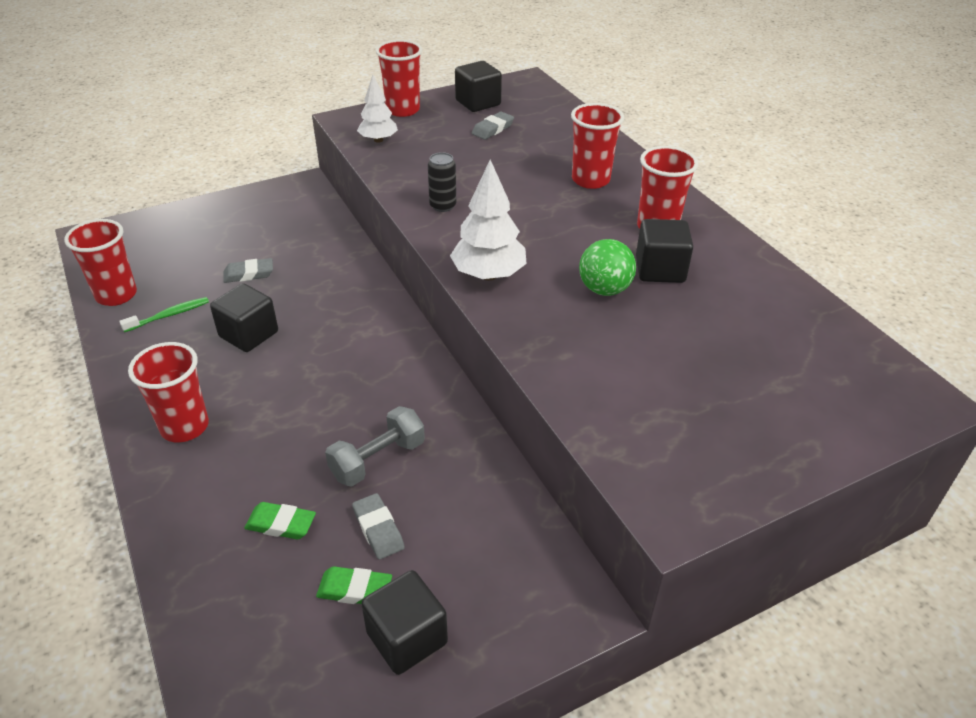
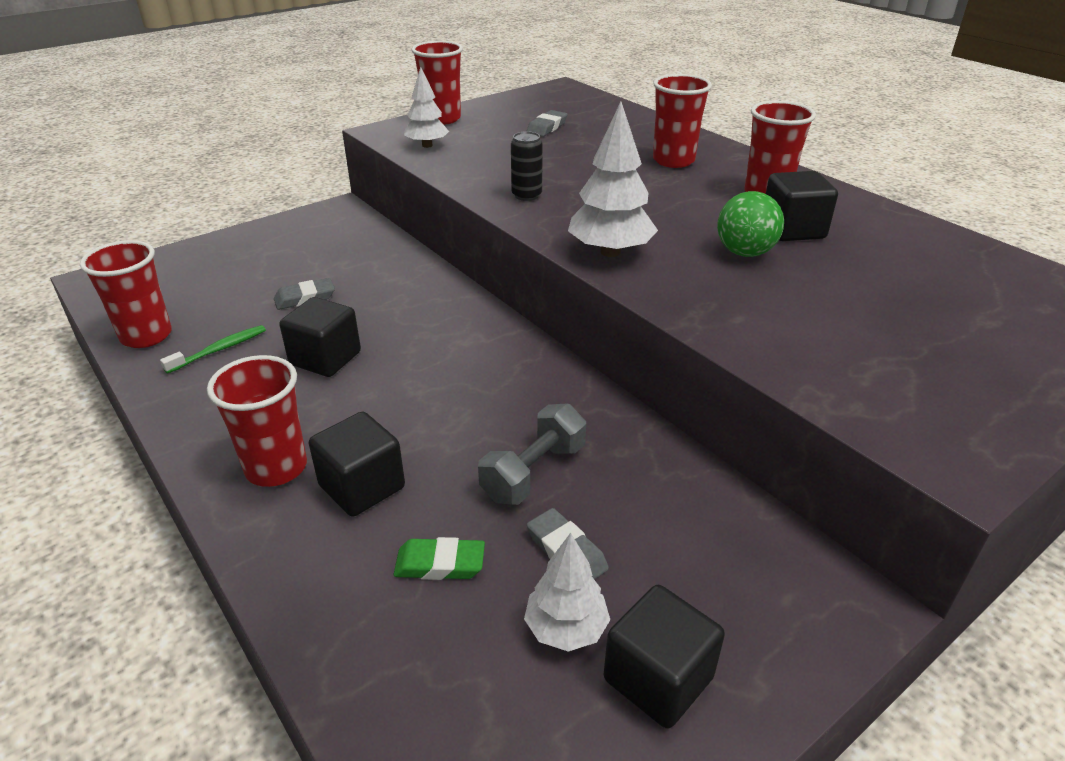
camera: 10 degrees left, 5 degrees down
(355, 589) = (566, 629): green eraser -> white tree
(478, 103) = (520, 108): black cube -> black cube (362, 487)

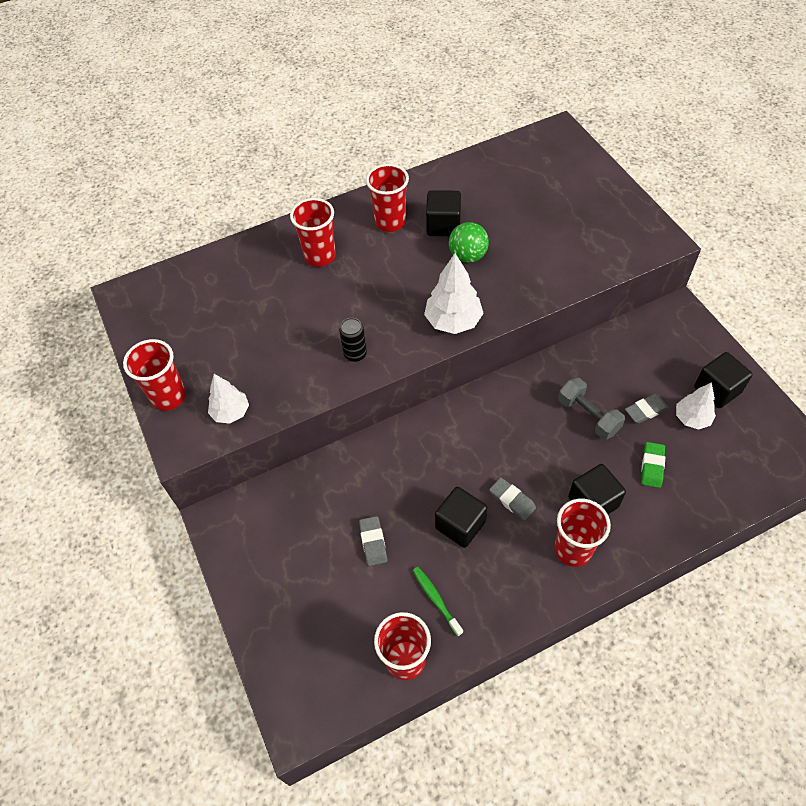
camera: 75 degrees left, 20 degrees up
(547, 127) = (222, 321): grey eraser -> grey eraser (512, 500)

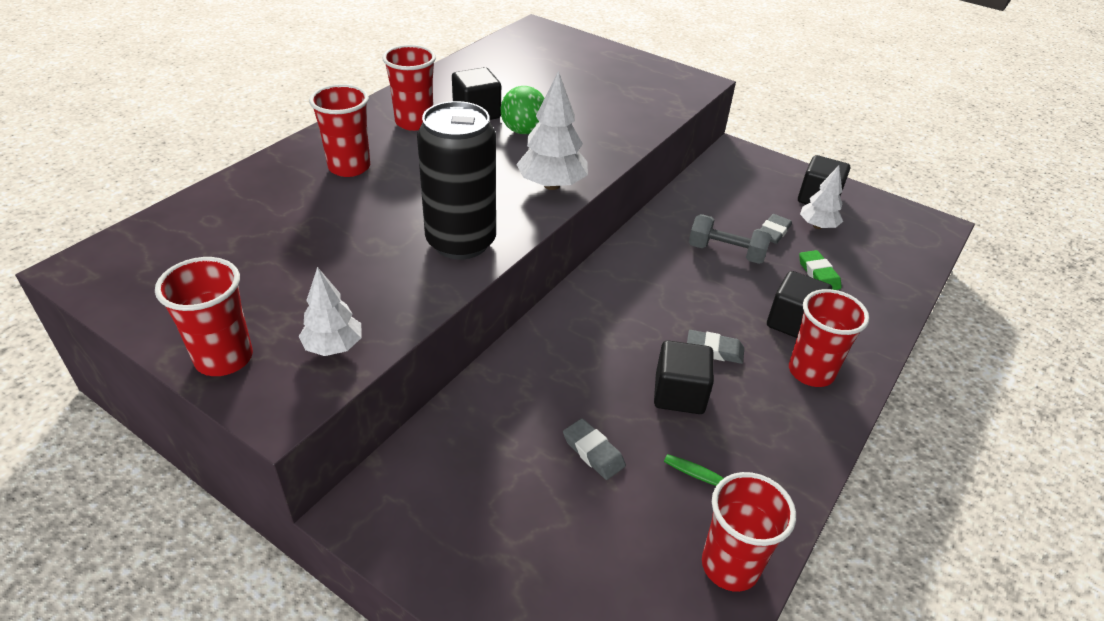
camera: 35 degrees left, 15 degrees down
(355, 354) = (461, 242): black can -> black can, size x2.25

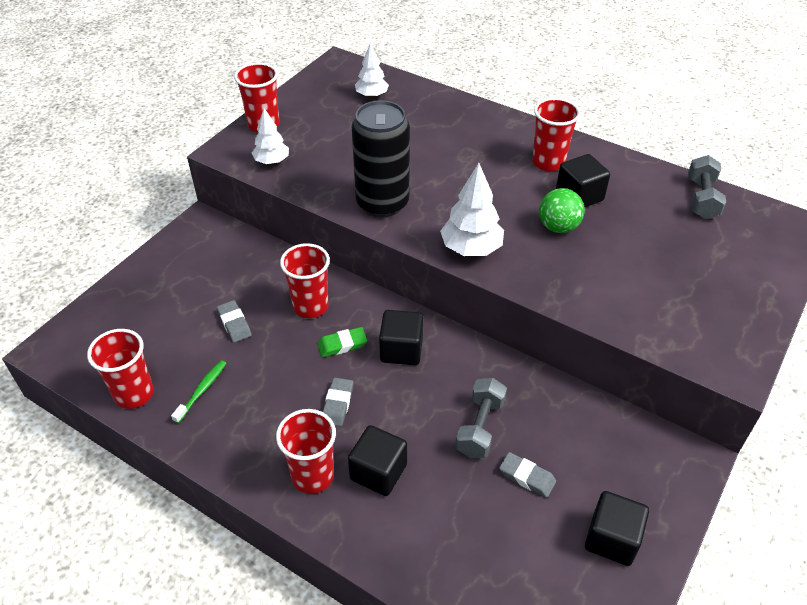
camera: 90 degrees right, 5 degrees up
(349, 167) = (469, 139): red cup -> red cup (310, 306)
(494, 57) = (702, 199): none -> grey dumbbell
(593, 452) = (234, 324): grey eraser -> grey eraser turned 75 degrees counterclockwise
(679, 394) = (287, 376): black cube -> black cube (401, 350)
(817, 226) = (550, 526): white tree -> white tree (372, 95)
(818, 274) = (458, 510): green eraser -> green eraser (342, 344)

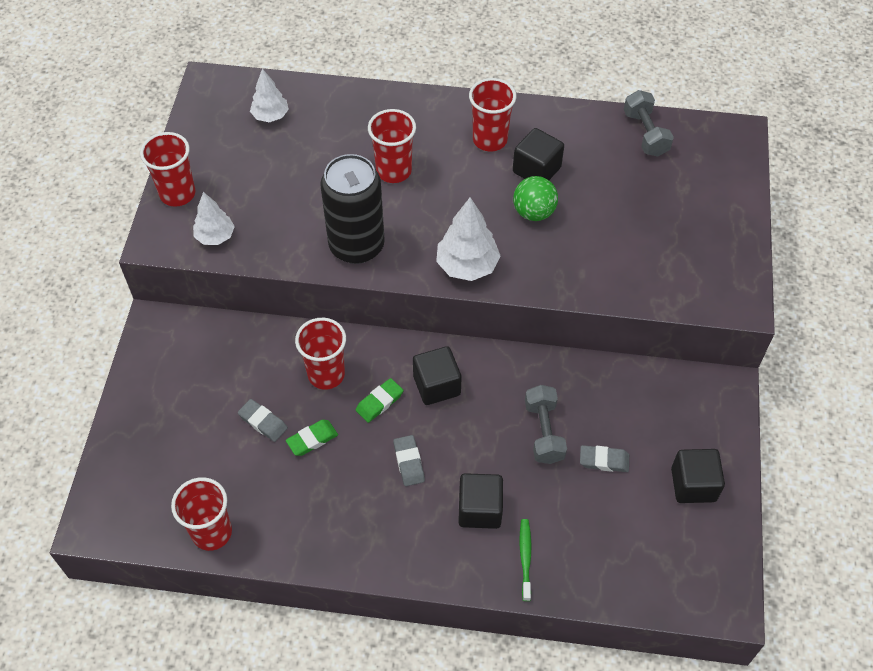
camera: 25 degrees left, 10 degrees up
(202, 390) = (275, 502): green toothbrush -> green toothbrush (525, 558)
(266, 353) = (312, 439): none -> green eraser
(312, 476) = (425, 537): red cup -> red cup (394, 171)

